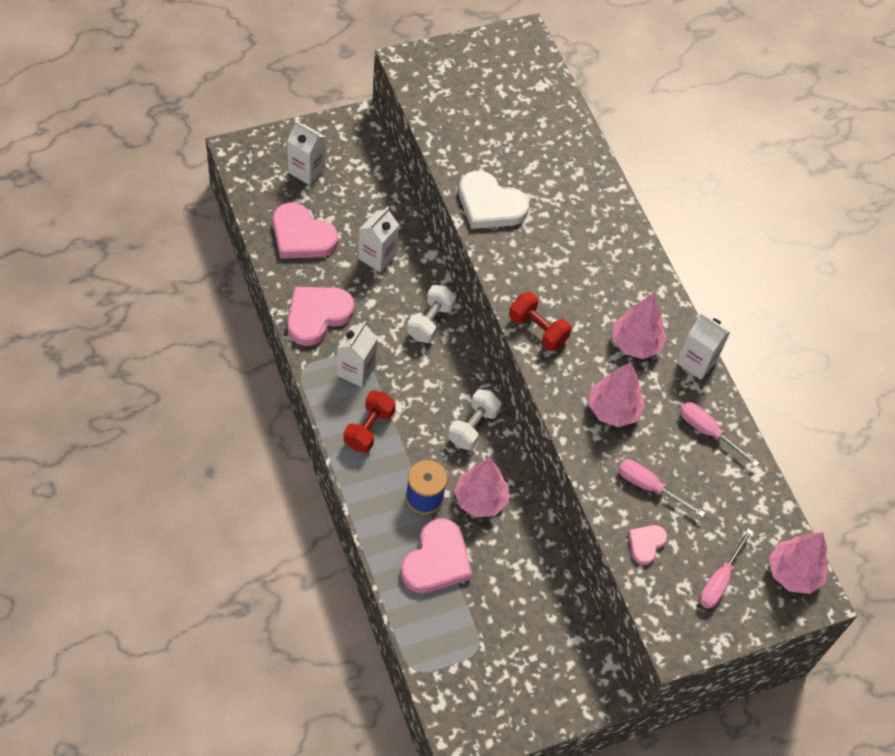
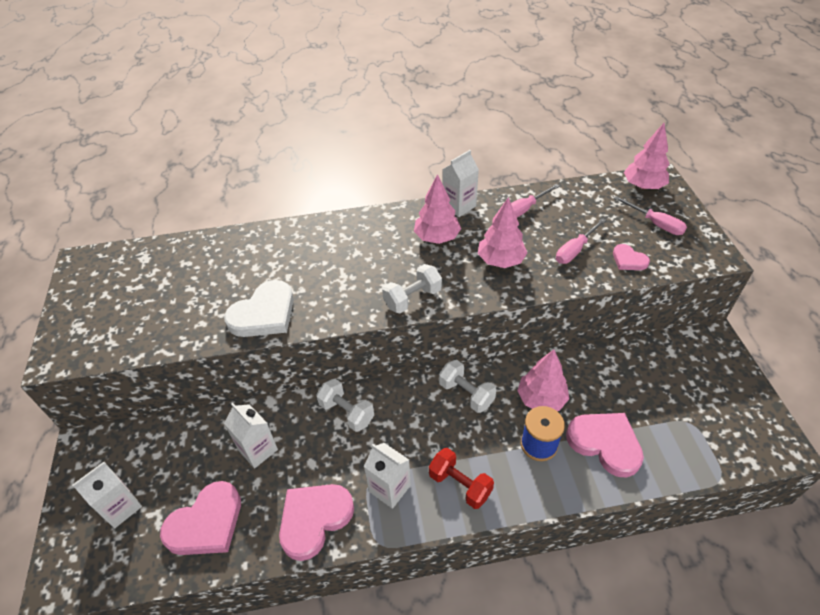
camera: 70 degrees left, 10 degrees down
(317, 315) = (314, 519): pink heart -> pink heart turned 75 degrees clockwise
(537, 330) = (412, 298): red dumbbell -> white dumbbell

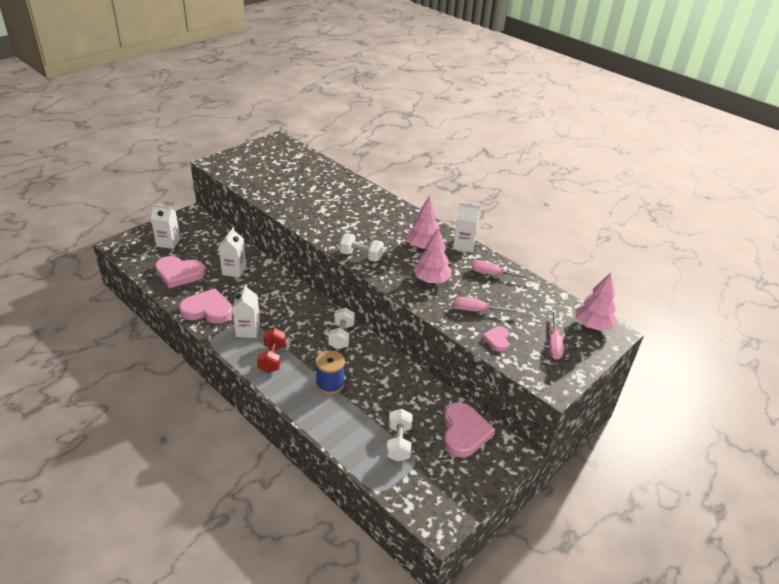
camera: 50 degrees right, 10 degrees down
(264, 314) = (297, 209): white heart -> none
(347, 412) = (285, 292): white dumbbell -> white dumbbell (398, 443)
(541, 399) = (367, 373): pink tree -> none
(605, 443) = (357, 417): pink heart -> pink heart (464, 432)

